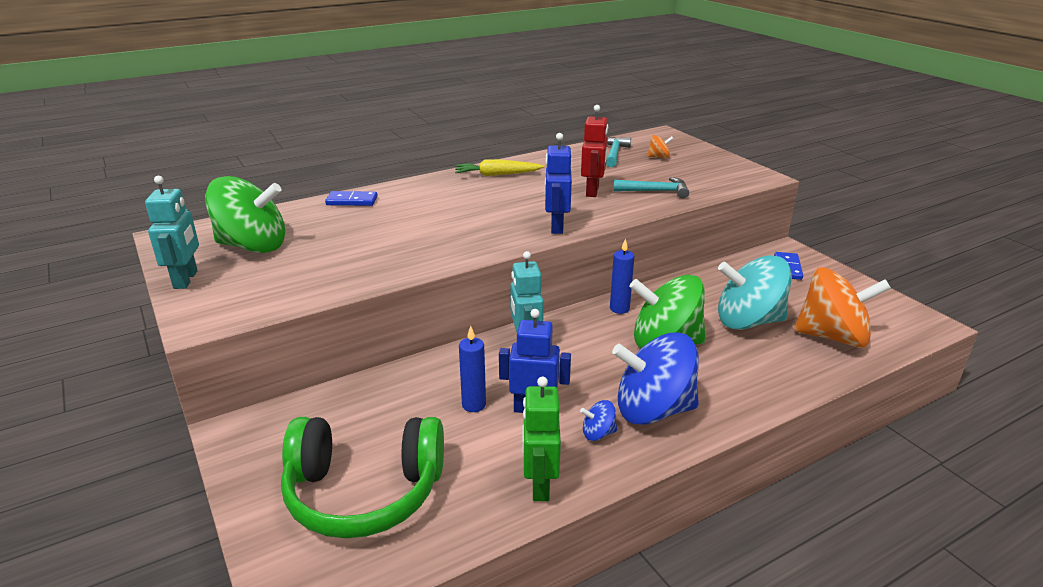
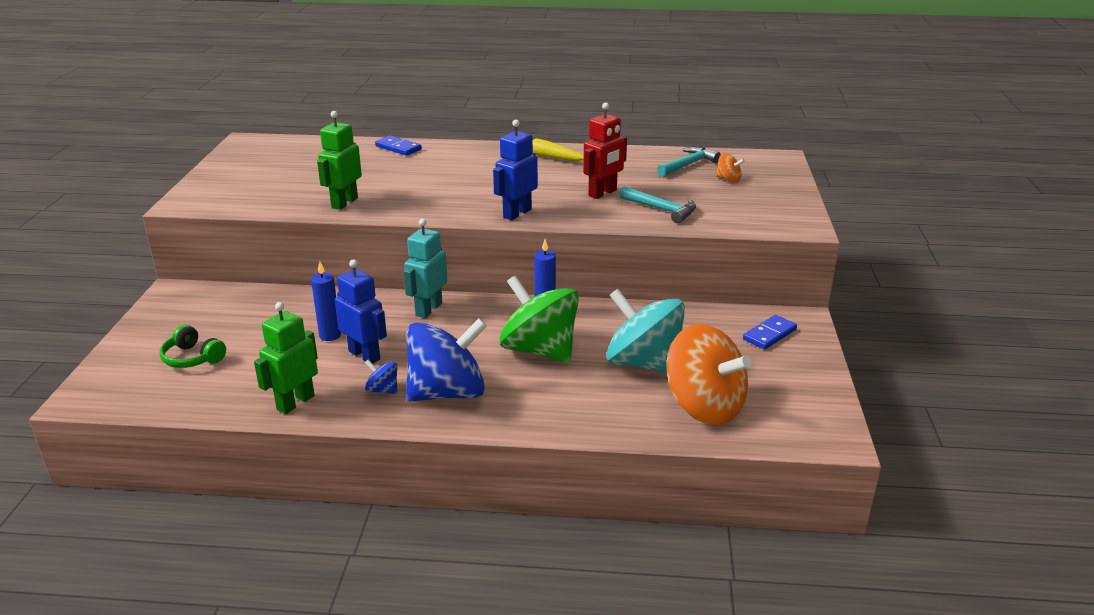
camera: 35 degrees right, 0 degrees up
(186, 280) = (214, 173): turquoise robot -> none
(253, 246) = (284, 163): green spinning top -> none
(364, 492) = (192, 358): green headphones -> green headphones, size x0.47
(385, 265) = (344, 203): none -> green robot
(653, 410) = (447, 393): blue spinning top -> blue spinning top turned 120 degrees clockwise

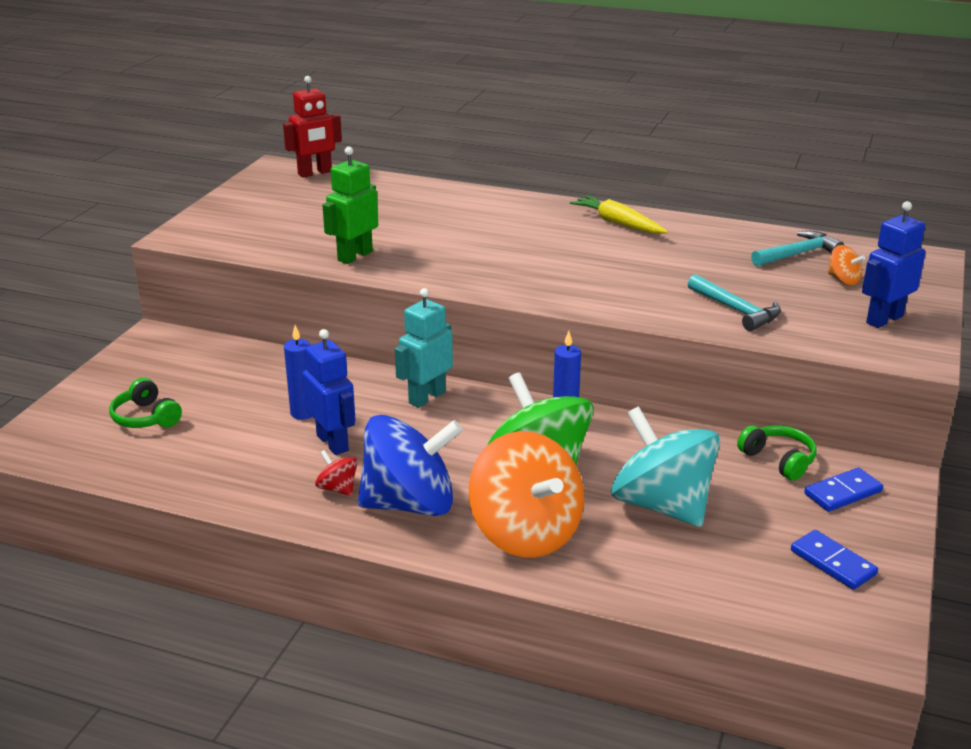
camera: 15 degrees right, 0 degrees up
(295, 402) = (236, 488): green robot -> none
(382, 390) = (337, 488): blue spinning top -> red spinning top
(398, 148) = (445, 193): blue domino -> blue domino (833, 562)
(517, 213) = (552, 293): blue robot -> blue robot (884, 319)
(603, 193) = (670, 280): red robot -> red robot (315, 173)
(704, 406) = (717, 574): orange spinning top -> orange spinning top (525, 533)
(715, 318) = (778, 460): none -> green headphones

